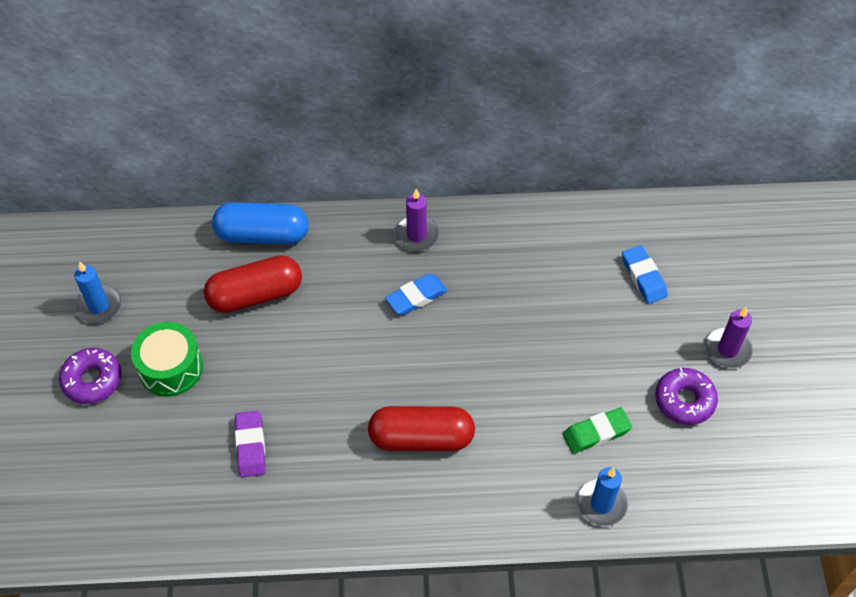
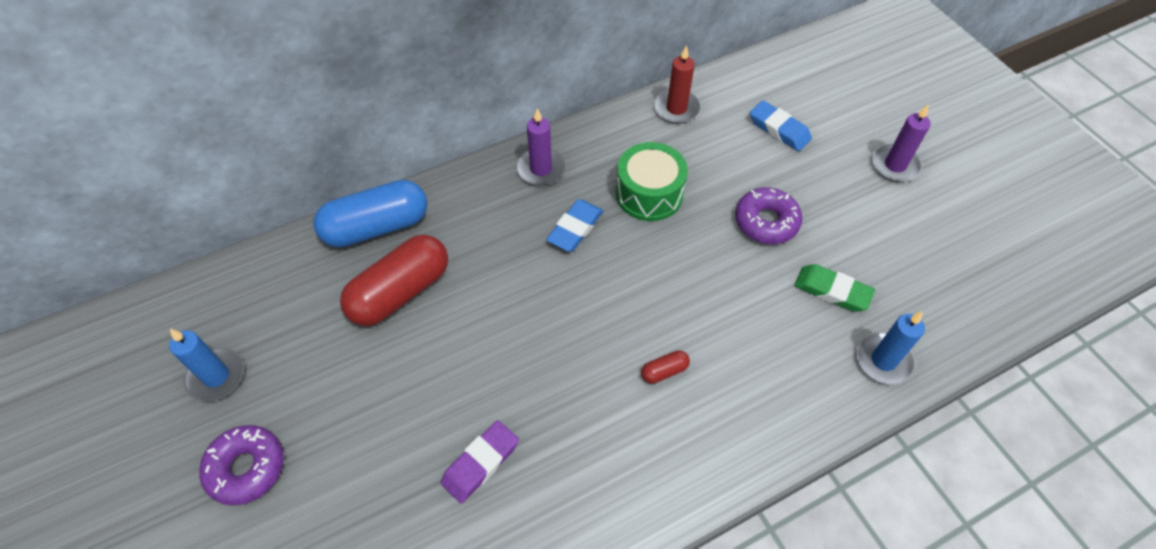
camera: 25 degrees left, 0 degrees up
(171, 368) = (339, 412): green drum -> green drum (649, 194)
(251, 446) = (480, 463): purple eraser -> purple eraser turned 75 degrees clockwise
(421, 438) = (664, 371): red capsule -> red capsule, size x0.41
(563, 224) = (676, 108): none -> red candle
(596, 433) = (832, 291): green eraser -> green eraser turned 75 degrees clockwise
(684, 400) = (890, 226): purple donut -> purple donut (766, 222)

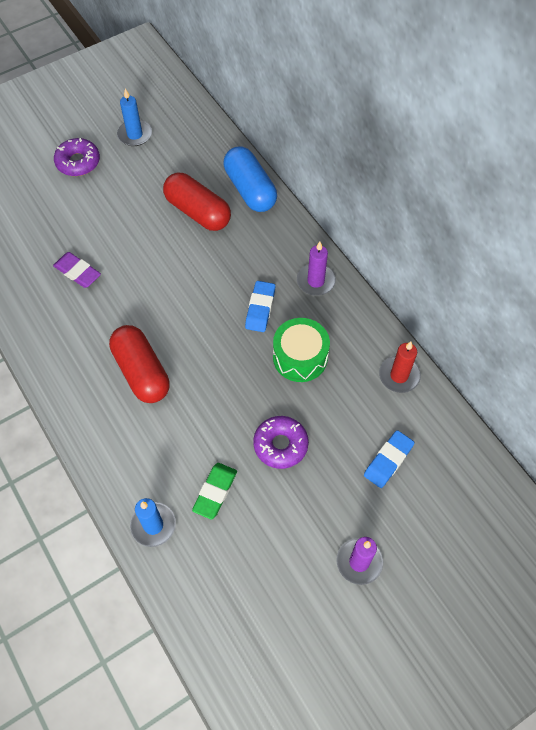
camera: 85 degrees right, 5 degrees up
(575, 228) = (260, 308): blue eraser -> blue eraser turned 75 degrees clockwise
(664, 371) = (141, 372): red capsule -> red capsule, size x2.42

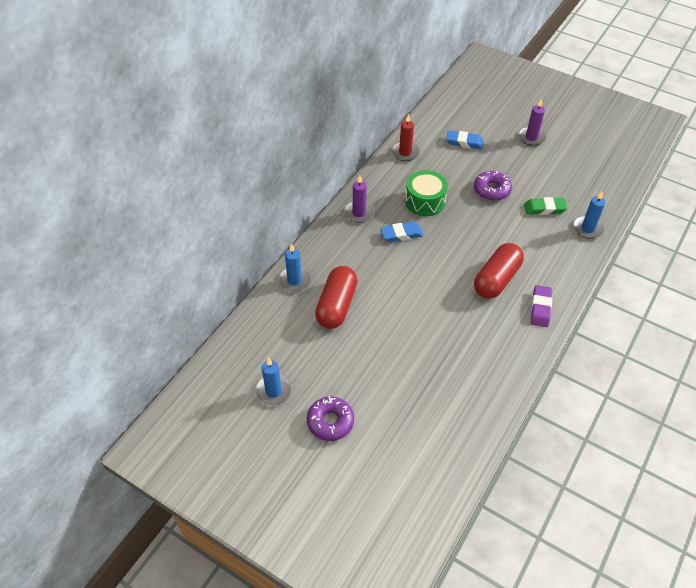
camera: 115 degrees left, 10 degrees down
(77, 272) = (444, 360): purple eraser -> purple eraser (540, 308)
(250, 189) = (294, 280): blue capsule -> blue candle

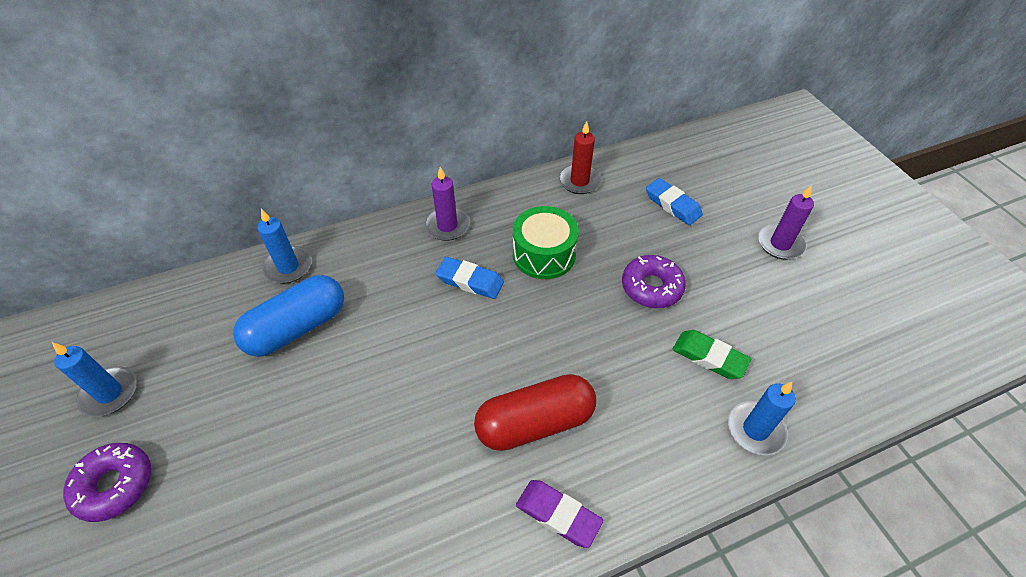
camera: 35 degrees right, 0 degrees up
(336, 305) = (297, 328): red capsule -> blue capsule
(540, 308) = (558, 515): purple eraser -> purple eraser turned 75 degrees clockwise

